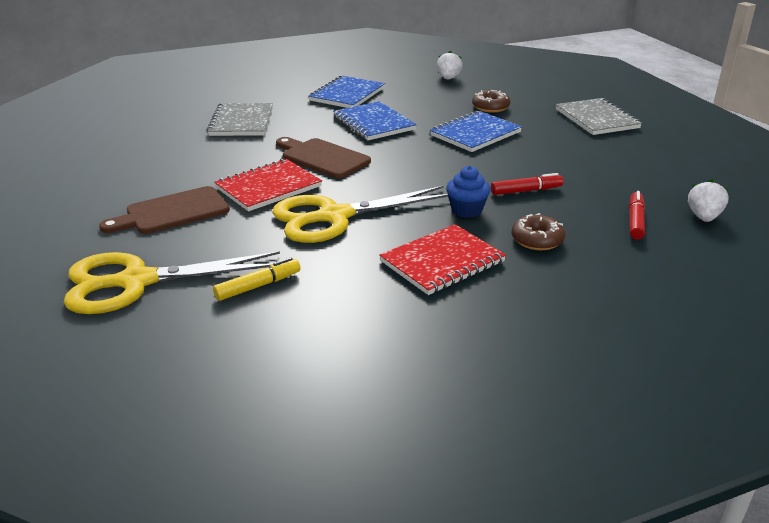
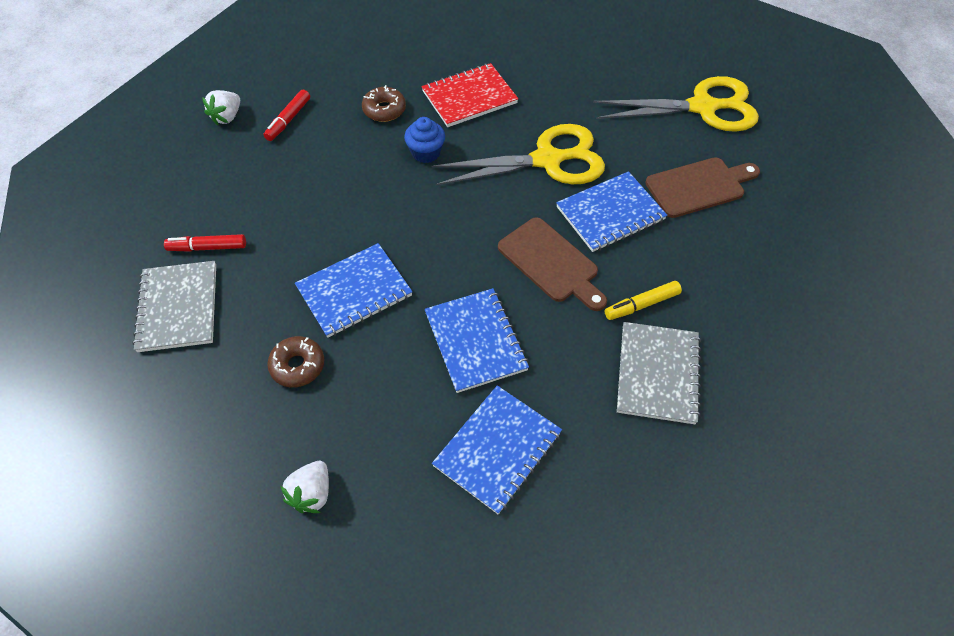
camera: 170 degrees left, 25 degrees up
(258, 286) = (610, 92): yellow marker -> yellow marker (641, 305)
(268, 187) = (610, 213): red notebook -> blue notebook
(526, 191) = (357, 172): red marker -> red marker (207, 247)

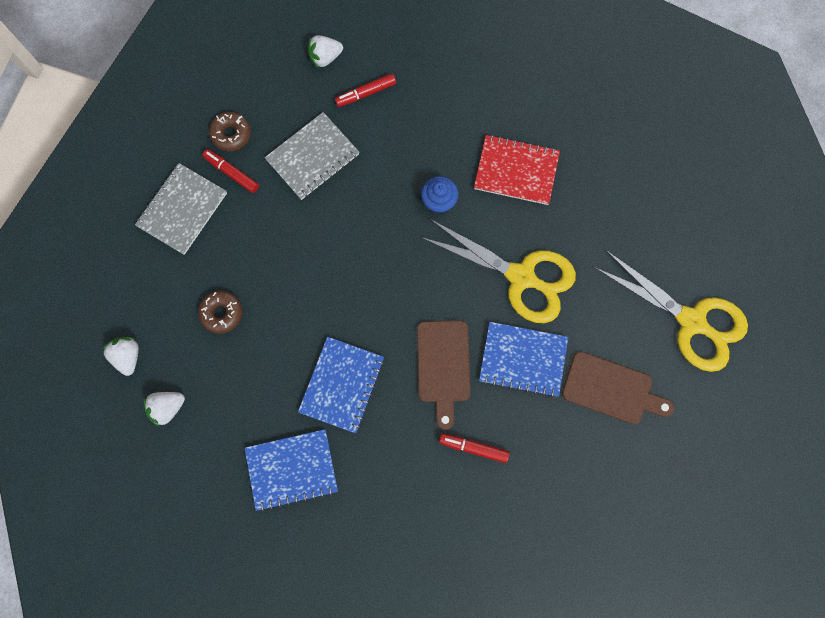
camera: 40 degrees right, 20 degrees up
(223, 478) = (128, 356): none -> white strawberry
(354, 291) = (297, 284): blue notebook -> none
(384, 110) = (442, 135): brown donut -> brown donut (231, 134)
(641, 305) = (473, 448): yellow marker -> red marker
(657, 374) = (435, 504): grey notebook -> grey notebook (312, 157)

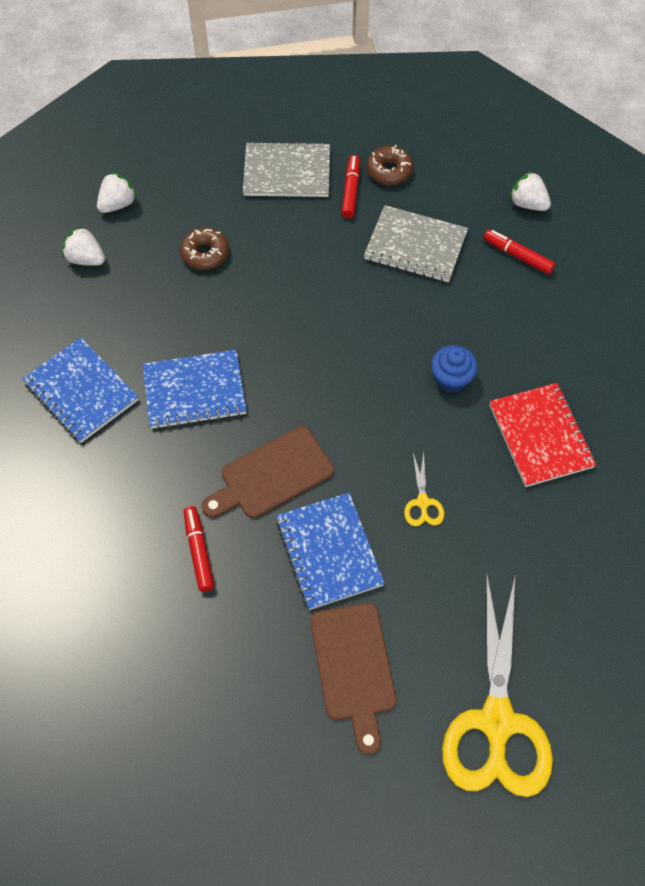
camera: 60 degrees right, 15 degrees down
(521, 277) = (422, 502): yellow scissors -> yellow scissors, size x0.41

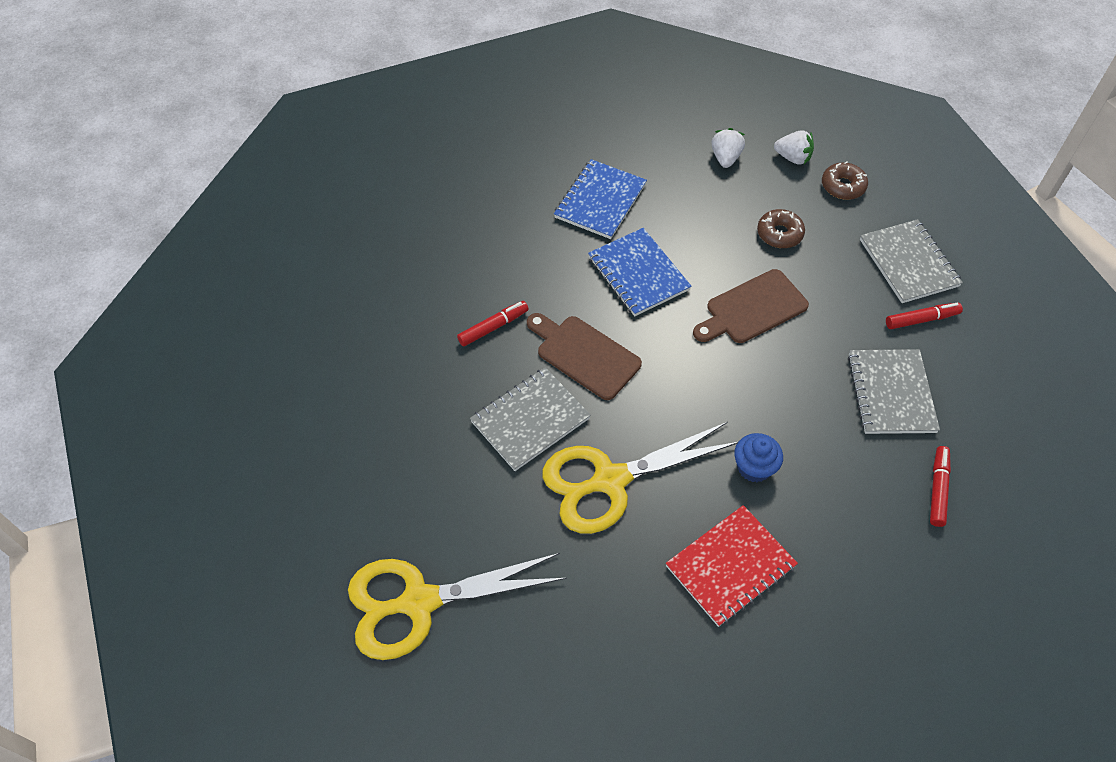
camera: 70 degrees right, 5 degrees down
(329, 552) = (530, 420): blue notebook -> grey notebook
(353, 668) = (431, 471): brown cutting board -> brown cutting board (752, 309)
(389, 171) = (968, 344): brown donut -> brown donut (843, 186)
(422, 502) = (610, 480): yellow scissors -> yellow scissors, size x2.44
(527, 204) = (1012, 481): white strawberry -> none

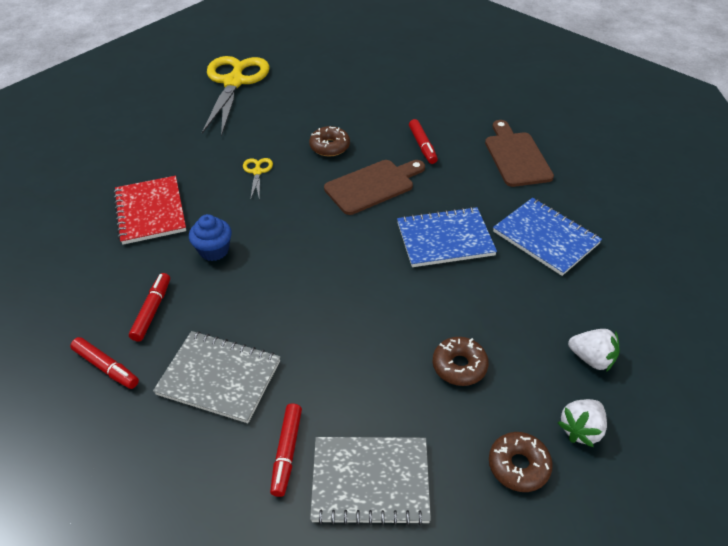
camera: 110 degrees right, 10 degrees down
(530, 420) = (330, 147): grey notebook -> brown donut
(610, 480) = (257, 172): yellow scissors -> yellow scissors, size x0.41
(752, 309) = (370, 306): brown cutting board -> brown cutting board (516, 156)
(858, 485) = (152, 310): none -> red marker

